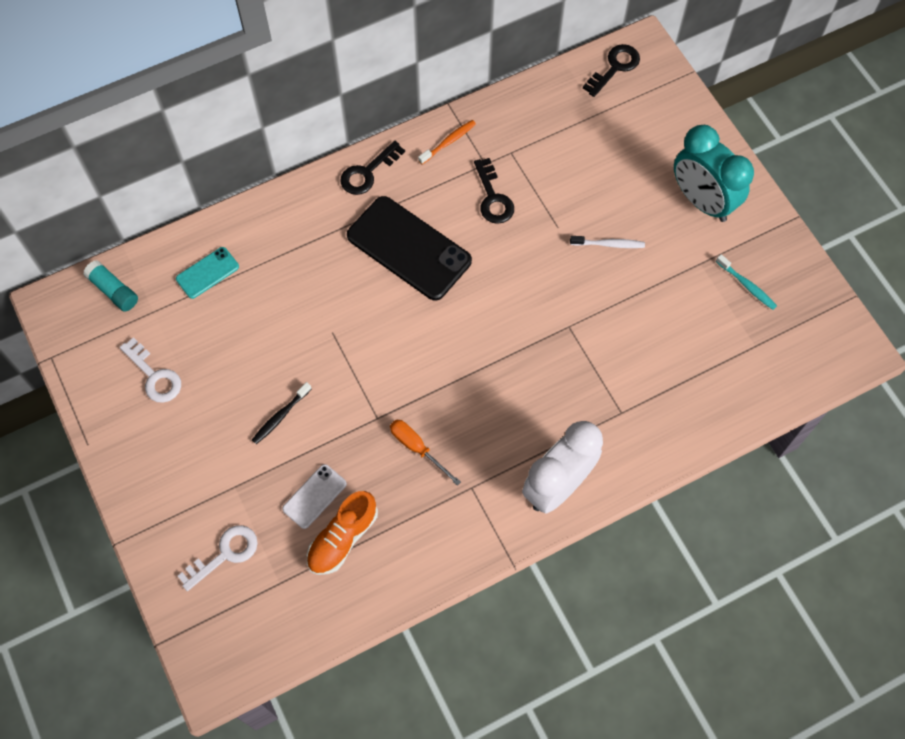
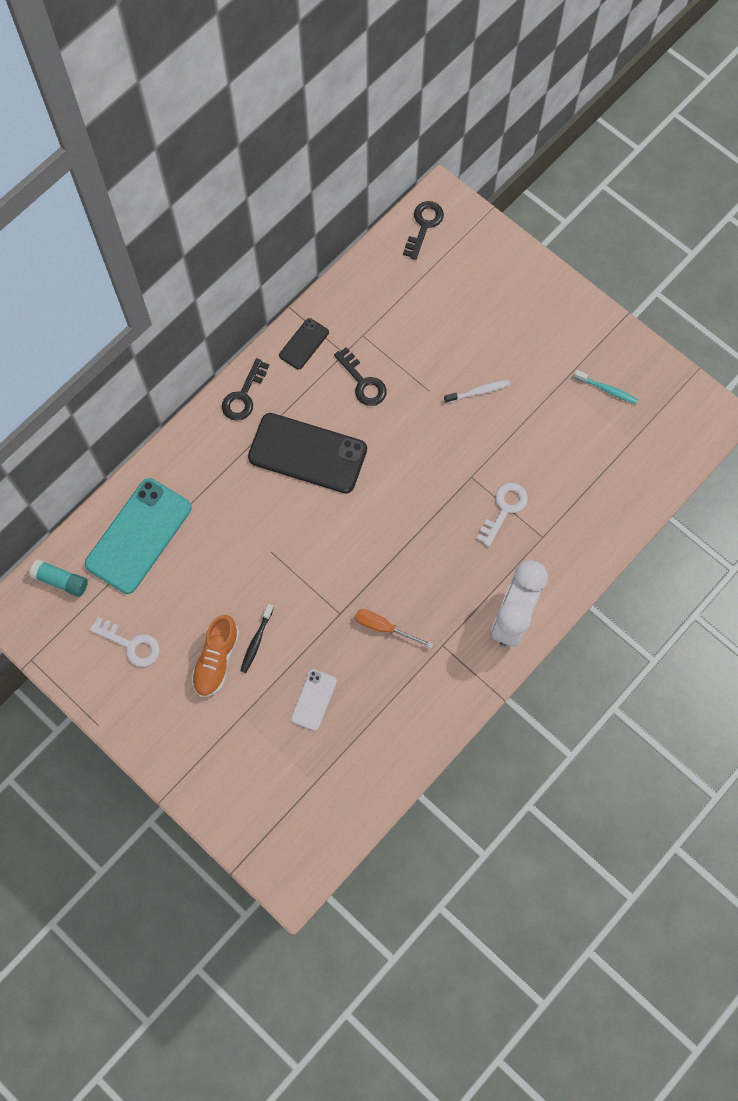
camera: 20 degrees left, 5 degrees up
(207, 273) = (138, 536): turquoise phone -> turquoise phone, size x2.04
(225, 554) = (258, 776): white key -> white key (504, 509)
(342, 538) = (352, 727): orange shoe -> orange shoe (216, 660)
(448, 142) = (304, 344): orange toothbrush -> black phone
(702, 201) = (543, 326): turquoise clock -> none

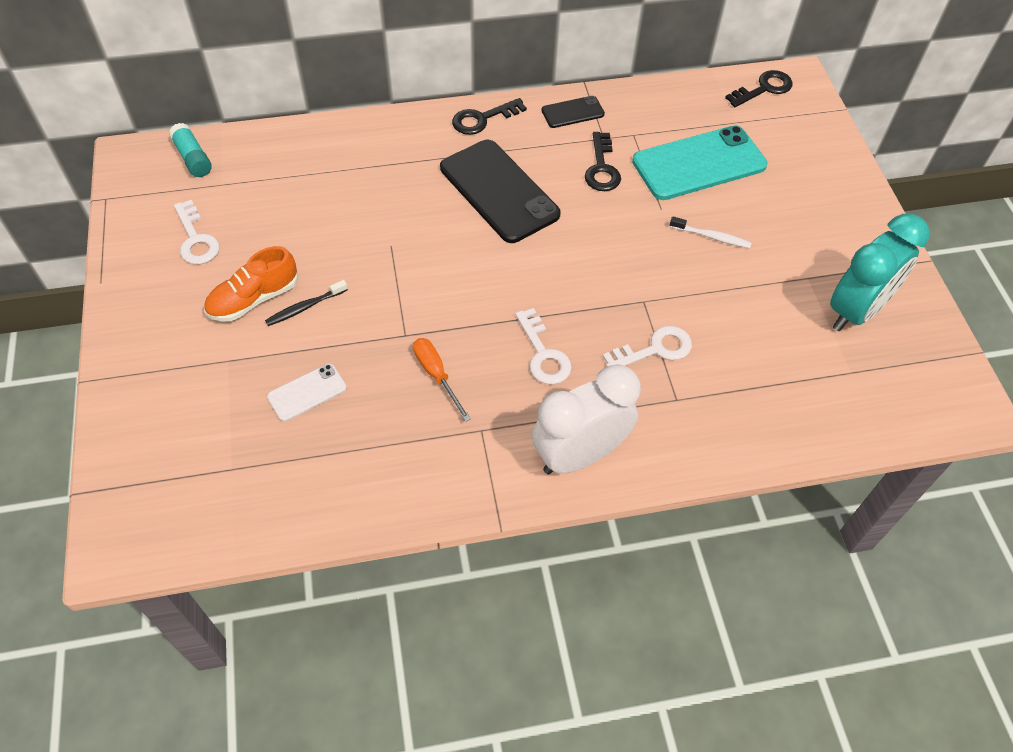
camera: 35 degrees right, 15 degrees down
(138, 536) = (290, 165): turquoise phone -> turquoise phone (699, 163)
(438, 563) = (543, 354): none -> white key
(606, 389) = (856, 311): turquoise toothbrush -> turquoise clock

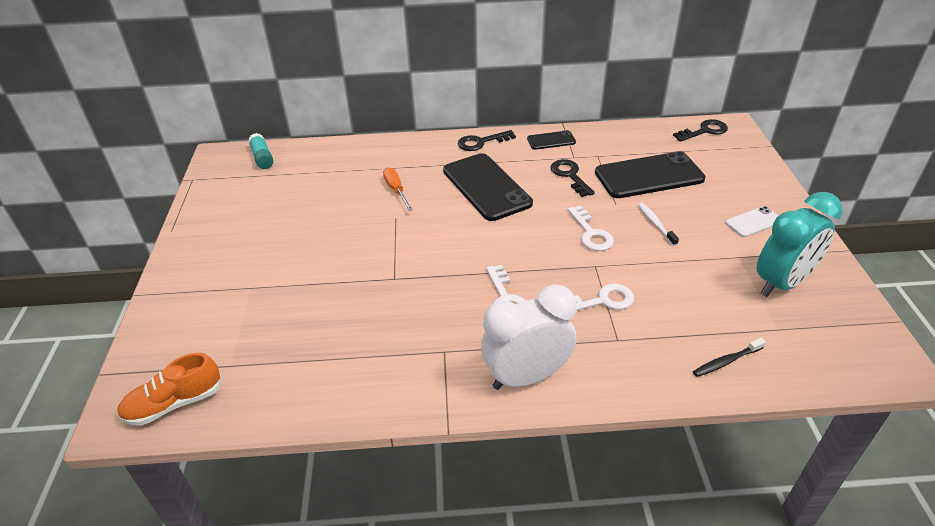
camera: 10 degrees right, 15 degrees down
(196, 239) = (249, 207): white key -> white key (591, 233)
(254, 299) = (281, 247): orange shoe -> orange shoe (174, 403)
(305, 307) = (320, 255): black toothbrush -> black toothbrush (726, 361)
(307, 392) = (306, 314): white phone -> white phone (753, 222)
(436, 375) = (414, 308): orange screwdriver -> orange screwdriver (396, 190)
(602, 168) = (570, 176): black key -> black key turned 150 degrees clockwise
(699, 163) = (649, 176): turquoise phone -> black phone
(711, 236) = (656, 224): white toothbrush -> white toothbrush turned 135 degrees counterclockwise

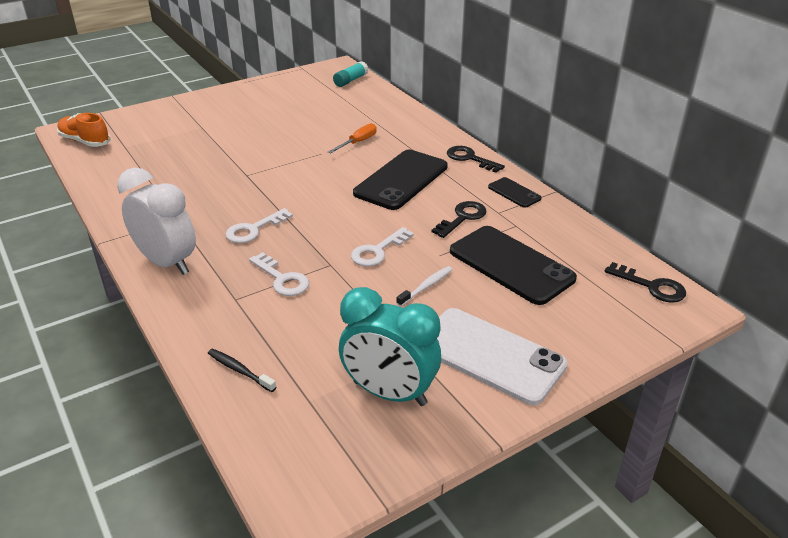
camera: 60 degrees right, 5 degrees down
(753, 222) = (490, 355): white phone -> white phone, size x2.04

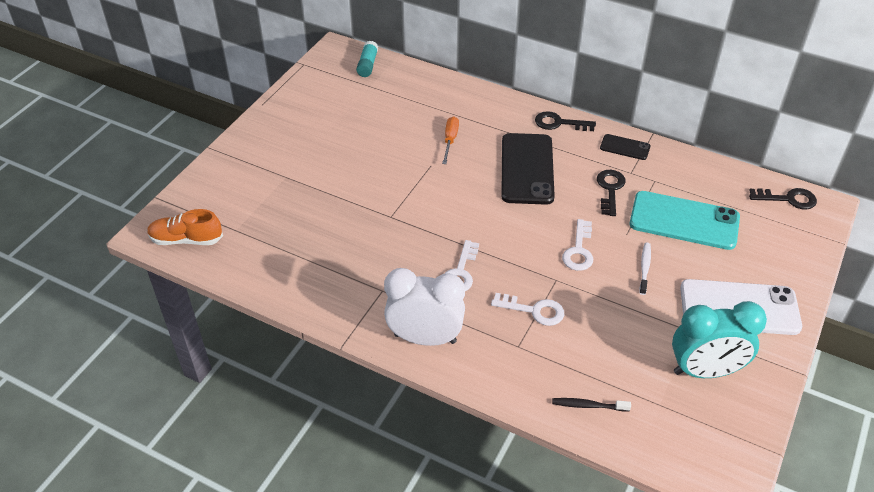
camera: 30 degrees left, 10 degrees up
(511, 265) = (684, 221): black phone -> turquoise phone

